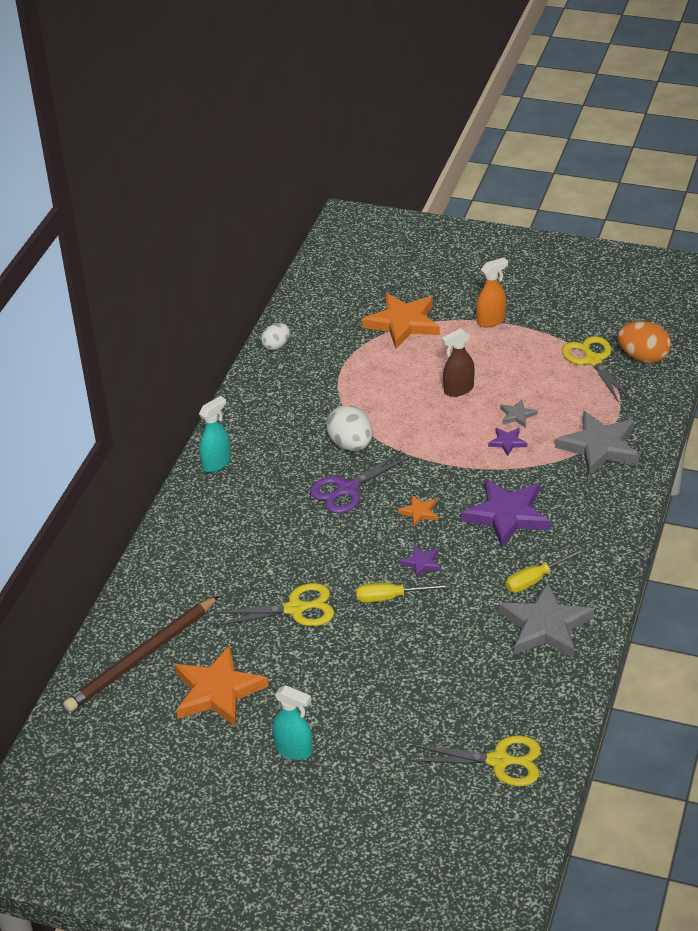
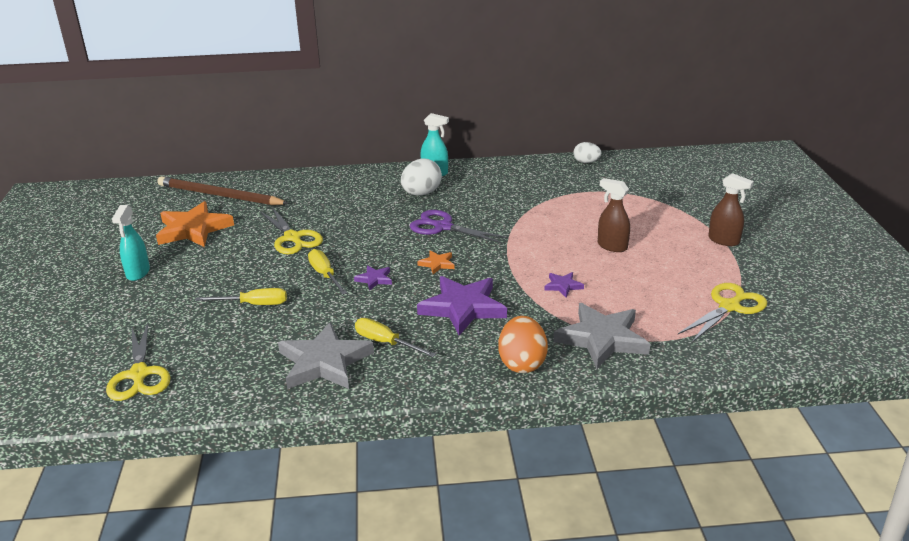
camera: 65 degrees right, 10 degrees down
(351, 445) = (497, 216): white egg -> white egg (421, 193)
(403, 323) = (671, 203): orange star -> none
(418, 660) = (254, 304): none -> yellow screwdriver
(491, 320) = (724, 240): orange spray bottle -> brown spray bottle
(517, 415) = (605, 283): grey star -> none
(643, 357) = (769, 336): orange egg -> orange egg (522, 363)

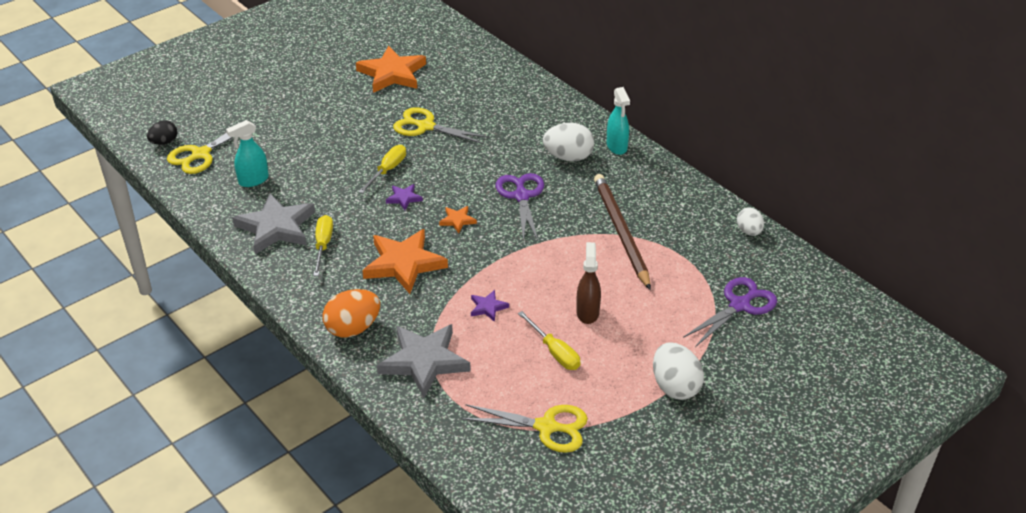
camera: 55 degrees right, 10 degrees up
(78, 394) = (164, 142): none -> black egg
(138, 273) = (312, 84): turquoise spray bottle -> turquoise spray bottle (253, 180)
(219, 195) = (454, 57): brown pencil -> brown pencil (621, 232)
(254, 304) = (319, 158): yellow screwdriver -> yellow screwdriver (554, 352)
(292, 238) = (426, 126): yellow scissors -> yellow scissors turned 90 degrees clockwise
(463, 308) = (404, 264): purple star -> orange star
(659, 190) = (739, 305): none -> purple scissors
(724, 240) = (675, 386): brown spray bottle -> white egg

